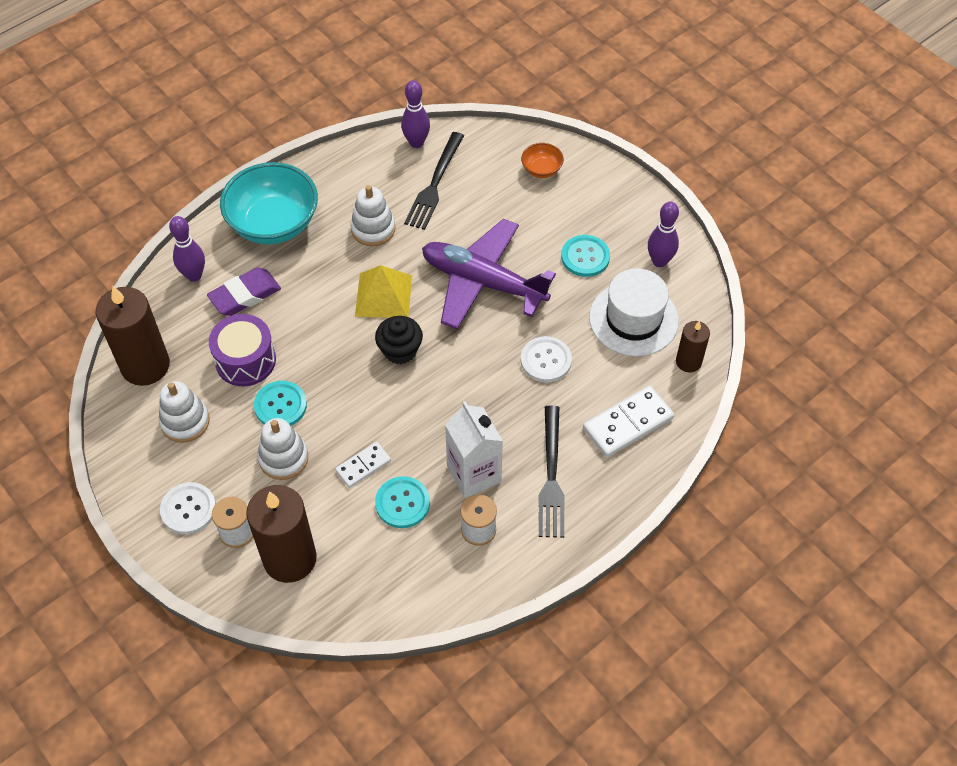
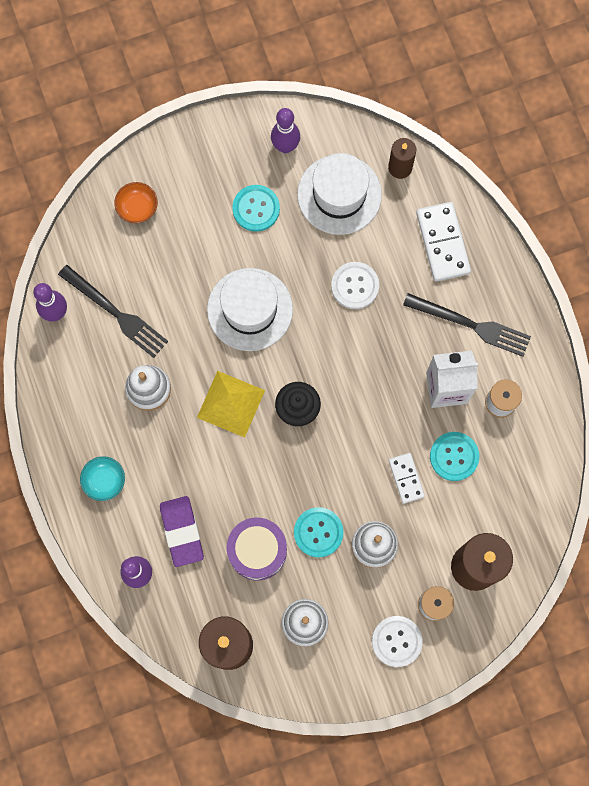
camera: 70 degrees left, 20 degrees up
(274, 223) = (104, 481): turquoise bowl -> turquoise bowl, size x0.45
(483, 282) = (250, 309): purple plane -> white hat

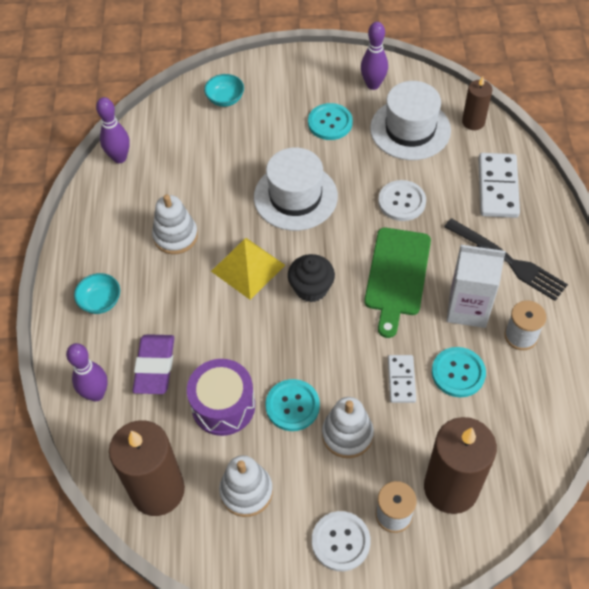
camera: 20 degrees right, 20 degrees down
(115, 313) = (172, 170): black fork -> none
(137, 208) = (225, 99): orange bowl -> turquoise bowl
(373, 371) = (397, 276): none -> green cutting board

